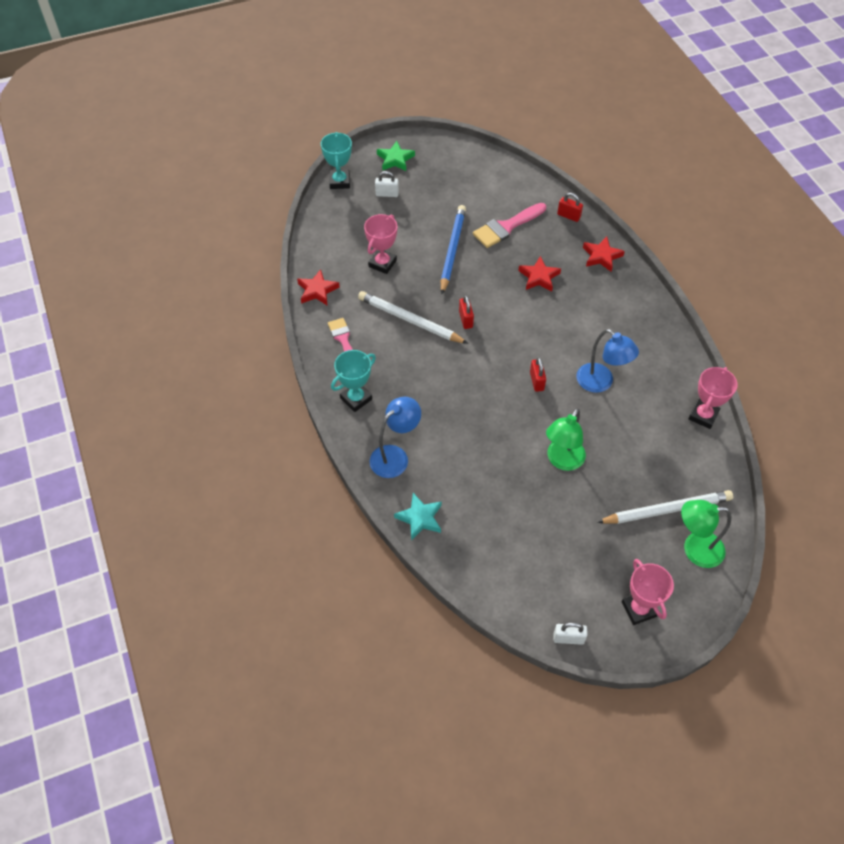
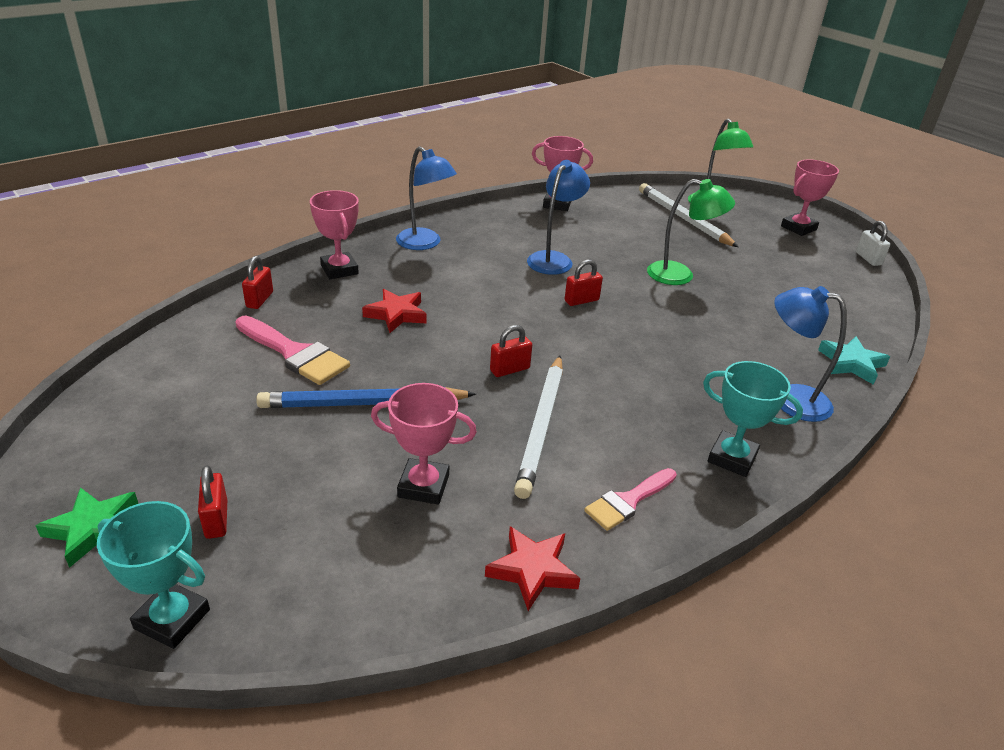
camera: 110 degrees left, 20 degrees down
(339, 182) = (172, 619): turquoise trophy -> turquoise trophy turned 45 degrees clockwise
(387, 194) = (216, 519): white padlock -> red padlock
(601, 256) = (339, 270): red star -> pink trophy
(635, 308) = (425, 243): none -> blue lamp

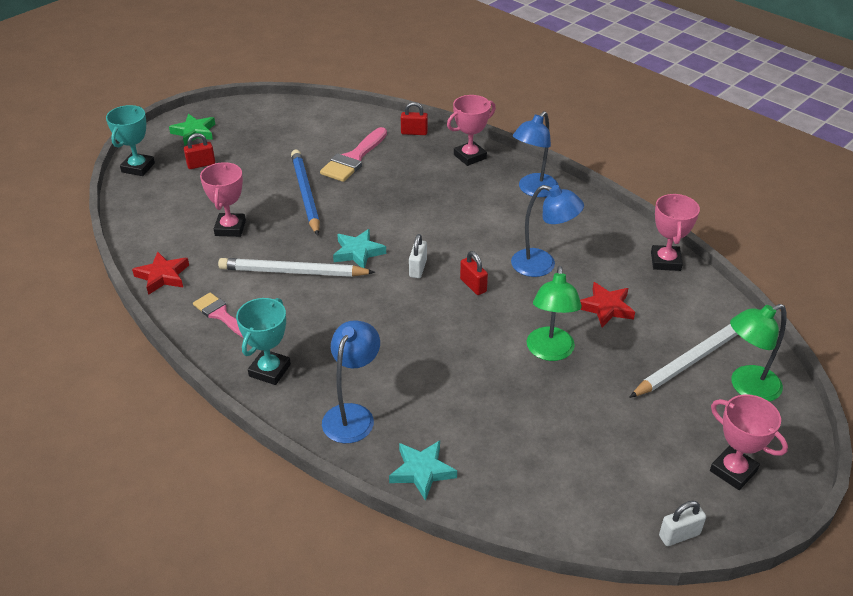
camera: 85 degrees right, 5 degrees up
(396, 314) = (416, 192): red star -> red star (606, 308)
(510, 369) = (358, 252): red padlock -> turquoise star
(548, 330) = (418, 268): none -> white padlock

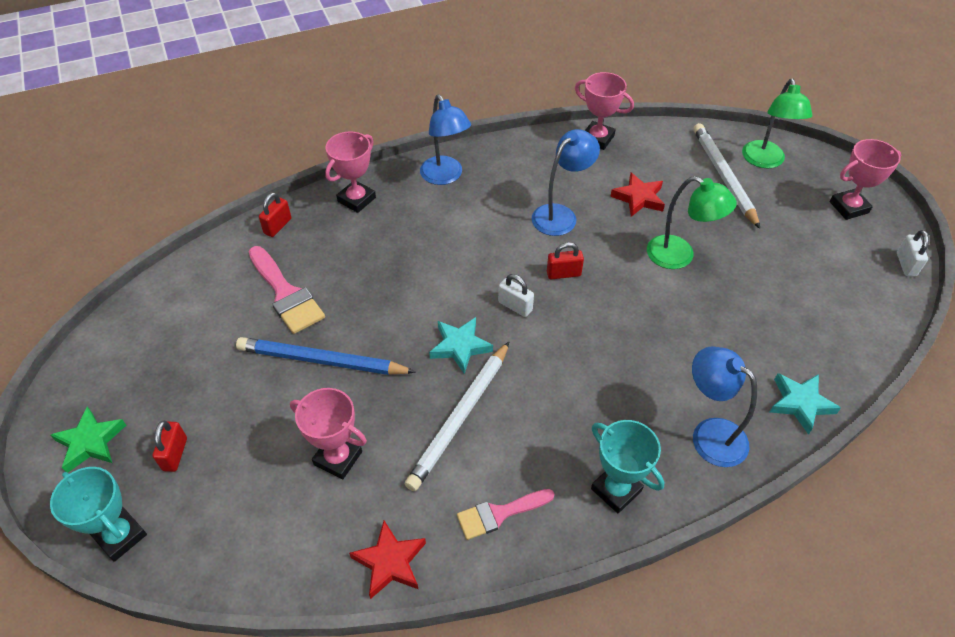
camera: 65 degrees left, 10 degrees up
(470, 156) = (356, 199): pink trophy -> pink trophy turned 45 degrees clockwise

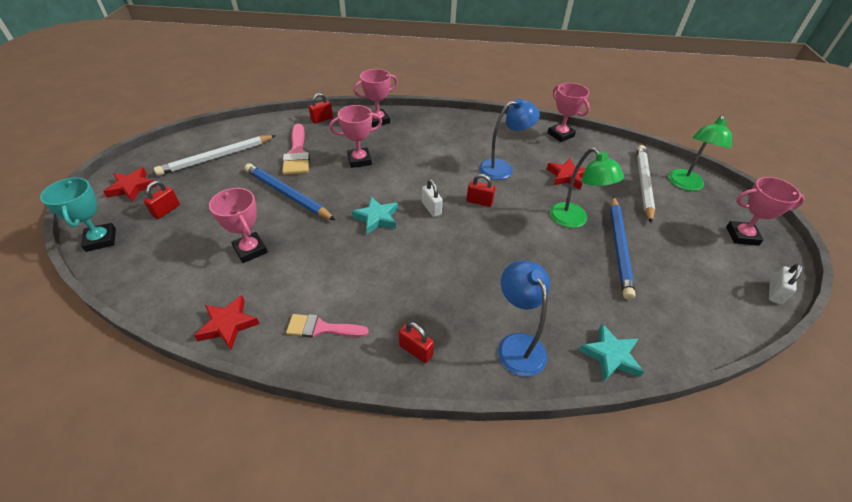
camera: 25 degrees right, 5 degrees down
(90, 442) = (132, 187): green star -> red star
(378, 272) = (359, 160): none -> pink trophy
(445, 176) = (441, 125): blue lamp -> none
(460, 417) = (343, 258): white pencil -> white pencil (217, 157)
(616, 490) = (416, 350): turquoise trophy -> red padlock
(742, 272) = (619, 247): none -> blue pencil

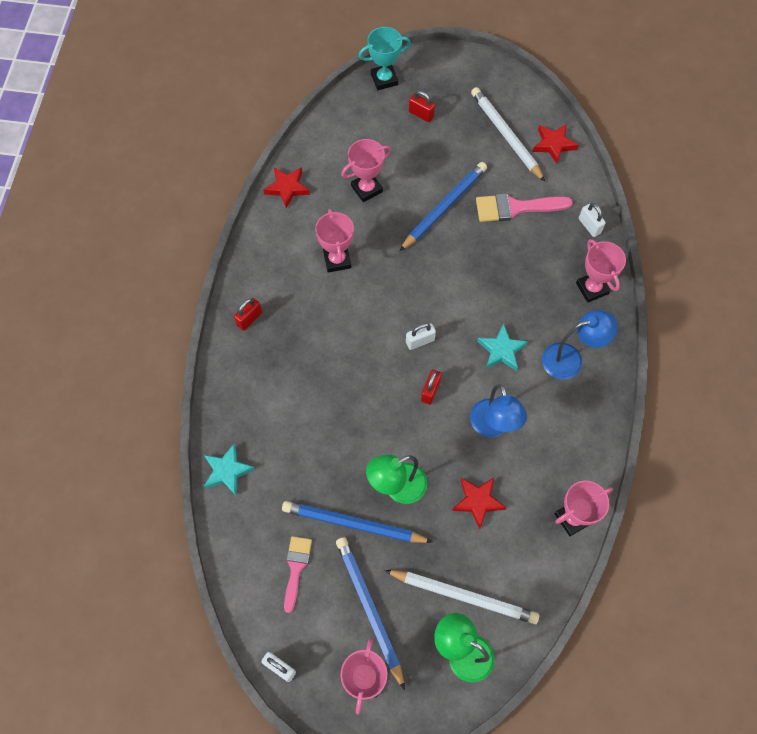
camera: 95 degrees right, 20 degrees up
(132, 187) = (455, 79): red star -> red star (554, 144)
(321, 328) = (277, 251): pink brush -> pink brush (296, 568)
(322, 119) = (589, 226): red padlock -> white padlock
(359, 160) = (504, 270): pink trophy -> pink trophy (337, 260)
(377, 218) = (406, 289): turquoise star -> turquoise star (501, 350)
(517, 345) = (246, 397): blue lamp -> blue lamp (570, 359)
(685, 235) = (369, 609): none -> blue pencil

